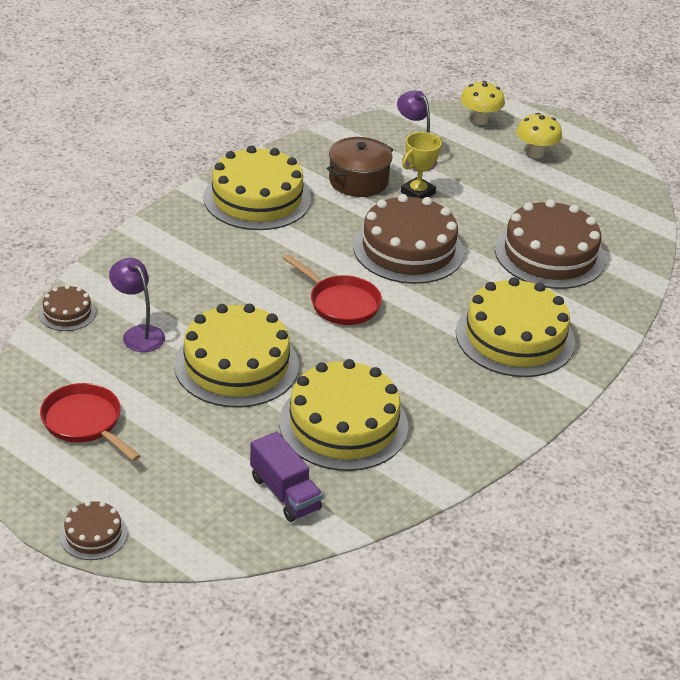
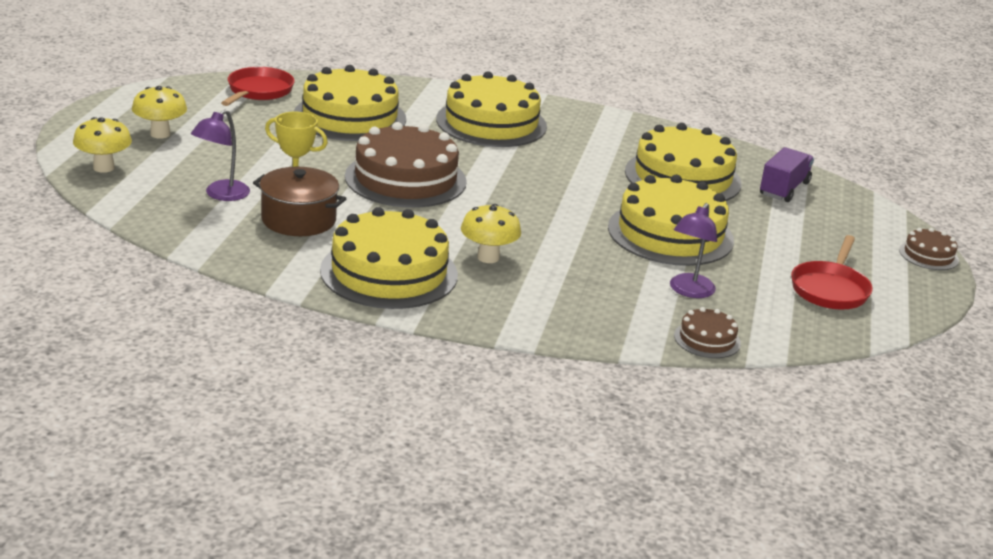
camera: 115 degrees left, 10 degrees down
(253, 249) = (488, 257): none -> yellow mushroom
(341, 303) = (527, 200): red pan -> red pan (258, 91)
(549, 254) = (350, 117): brown cake -> yellow cake

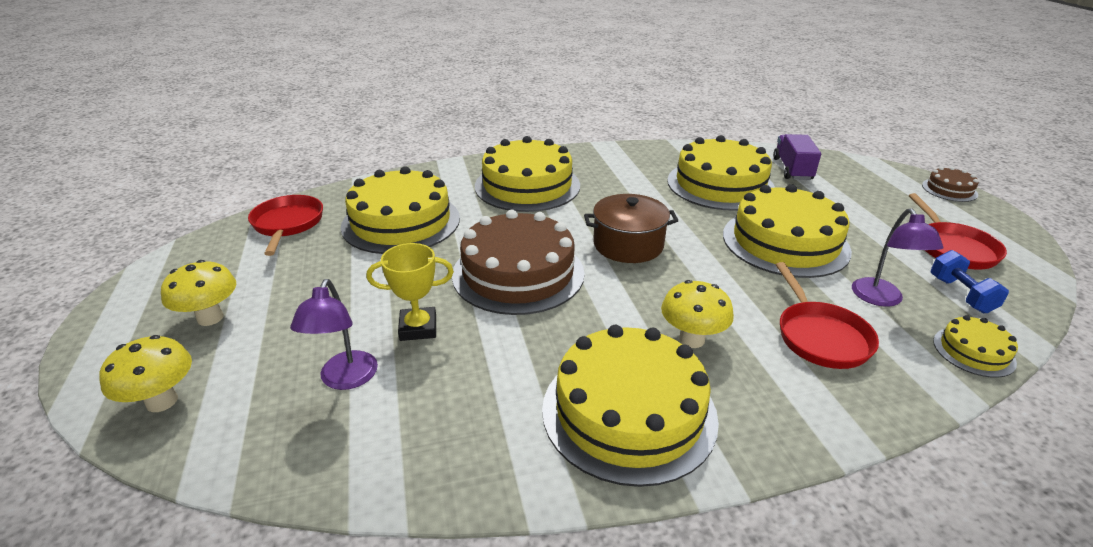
camera: 25 degrees left, 5 degrees up
(298, 220) = (463, 377): brown pot -> brown pot (628, 245)
(593, 290) = (820, 336): none -> red pan
(707, 339) = (973, 351): brown cake -> yellow cake
(769, 313) = (961, 294): none -> blue dumbbell

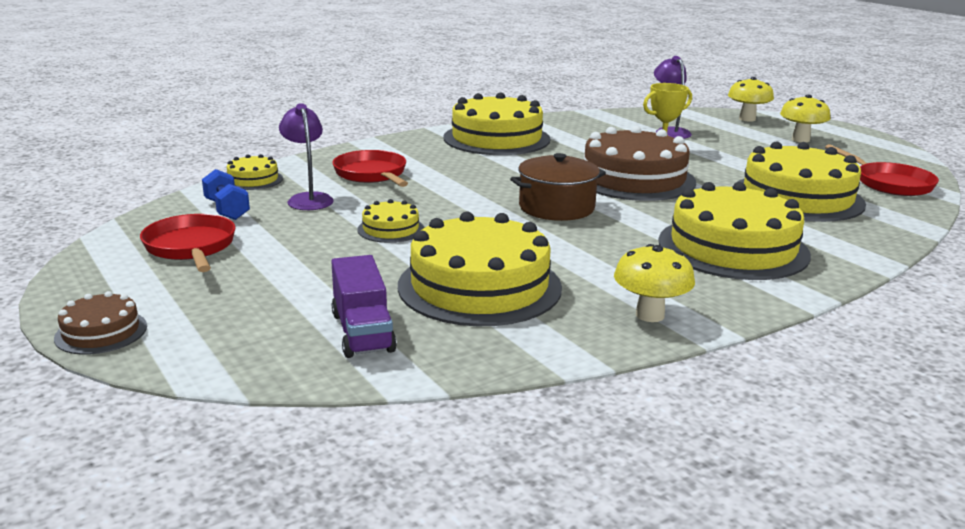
camera: 160 degrees right, 10 degrees down
(692, 339) = (469, 164): yellow mushroom -> yellow mushroom (650, 315)
(785, 242) = (390, 229): yellow cake -> yellow cake, size x0.47

